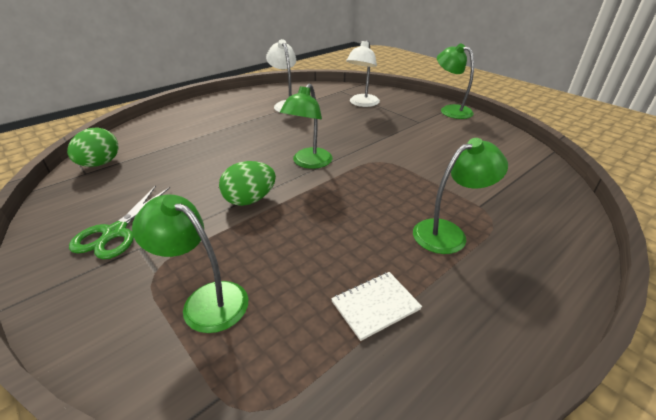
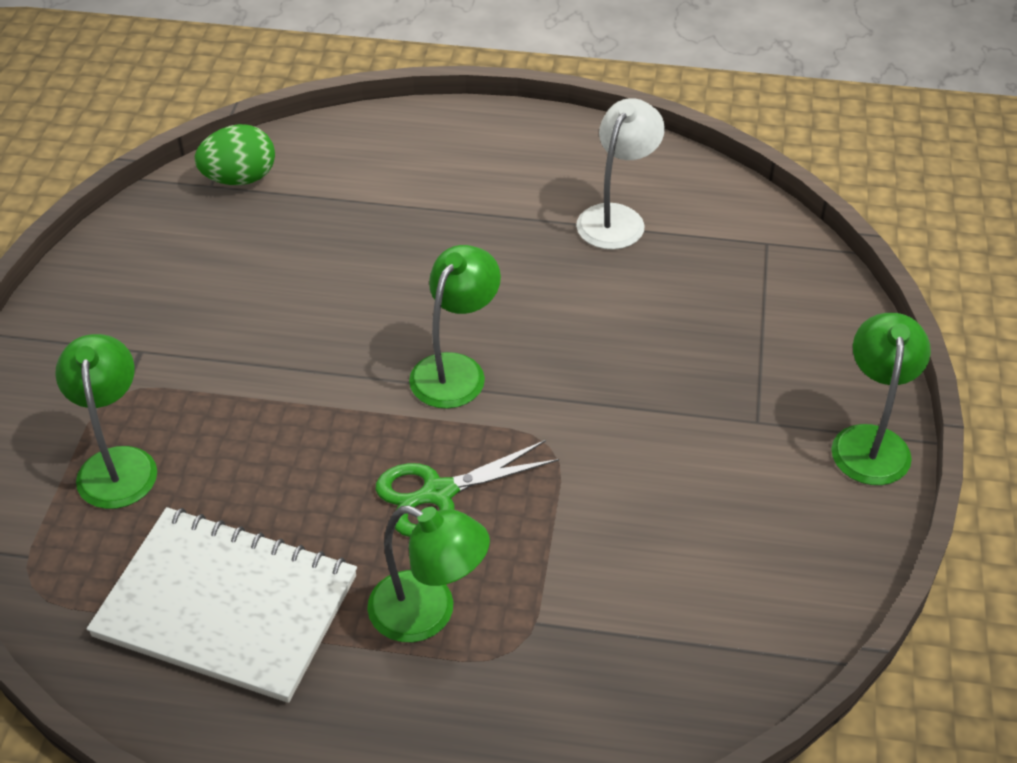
camera: 50 degrees right, 10 degrees up
(115, 233) = (141, 311): green scissors -> green scissors (438, 493)
(250, 200) = (306, 374): green egg -> none
(309, 163) = (455, 369): green lamp -> green lamp turned 135 degrees clockwise
(362, 103) = (742, 305): white lamp -> none
(375, 305) = (226, 606): white notebook -> white notebook, size x2.22

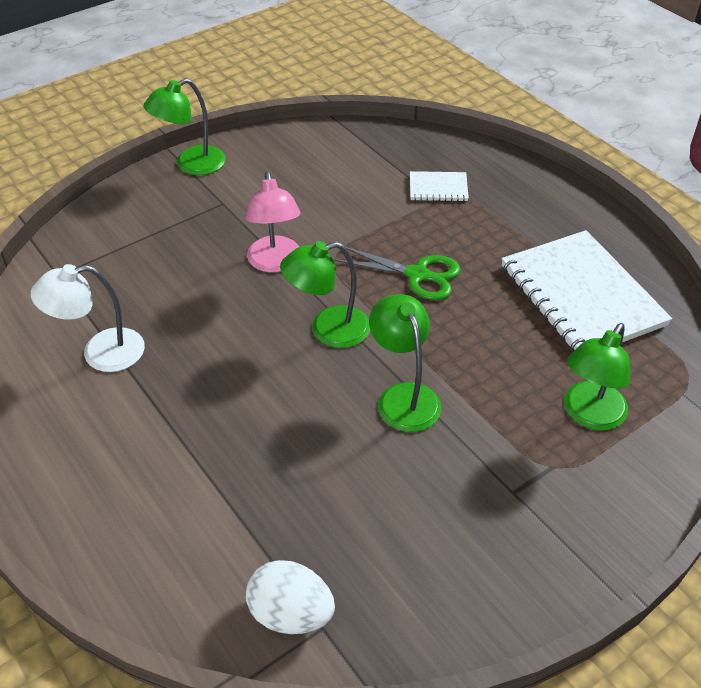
camera: 135 degrees left, 0 degrees up
(240, 179) = (291, 613): green egg -> white egg
(428, 613) = (482, 231): green lamp -> green lamp (403, 396)
(555, 643) = (438, 188): none -> white notebook
(599, 397) = (275, 263): none -> pink lamp

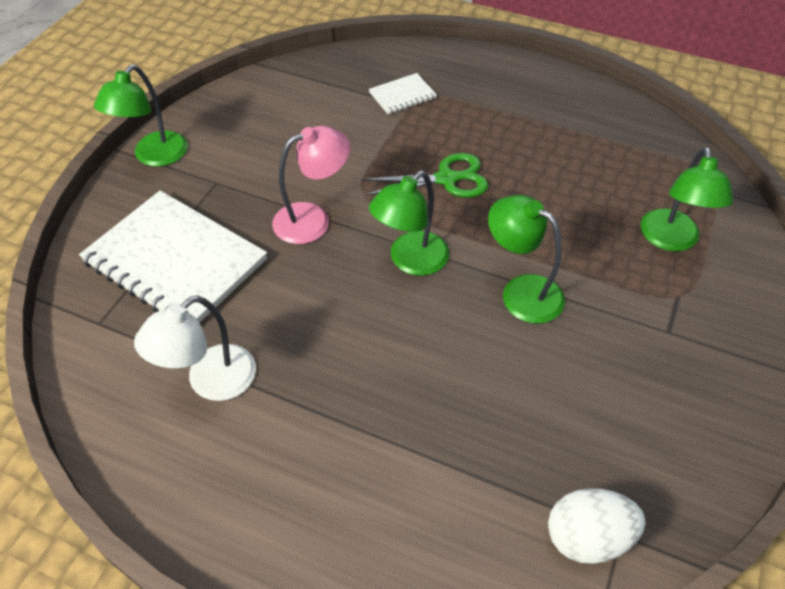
camera: 30 degrees left, 5 degrees up
(275, 263) = (313, 219): pink lamp -> pink lamp turned 75 degrees counterclockwise
(581, 295) = (587, 143): white notebook -> white notebook (175, 261)

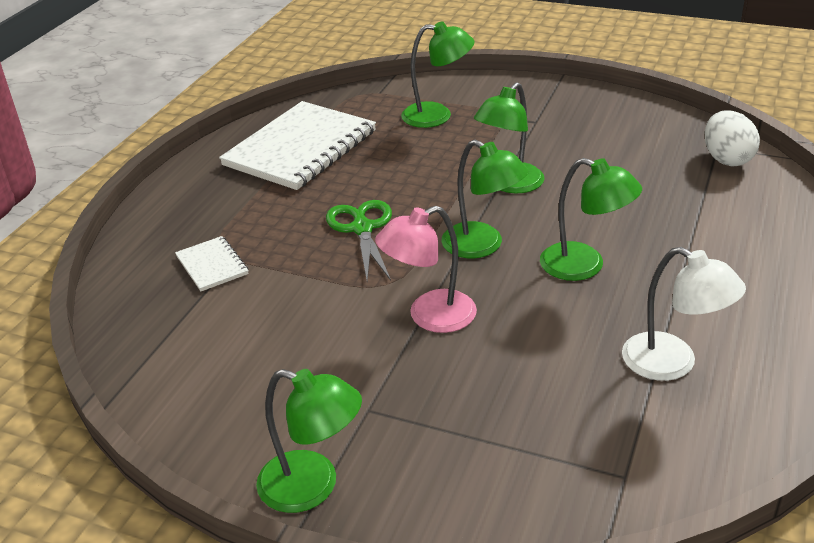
camera: 90 degrees left, 15 degrees down
(175, 261) = (512, 423): white notebook -> white notebook (300, 148)
(313, 219) = (429, 316): pink lamp -> pink lamp turned 90 degrees counterclockwise
(367, 337) = (584, 266): none -> green lamp

